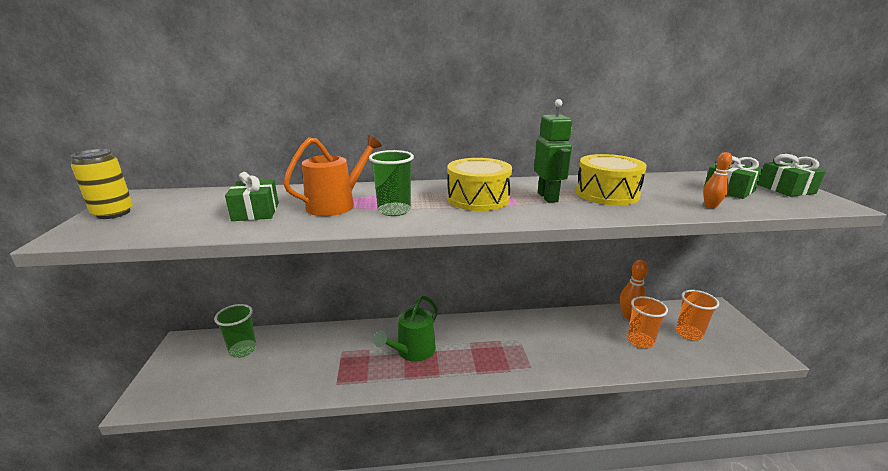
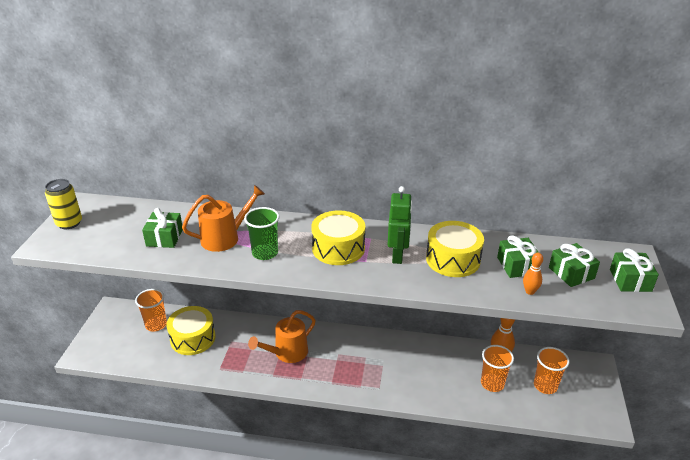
camera: 15 degrees right, 10 degrees up
(243, 350) = (156, 325): green cup -> orange cup
(293, 356) = (193, 338): none -> yellow drum
(412, 351) = (287, 353): green watering can -> orange watering can
(673, 191) = (517, 266): none -> green gift

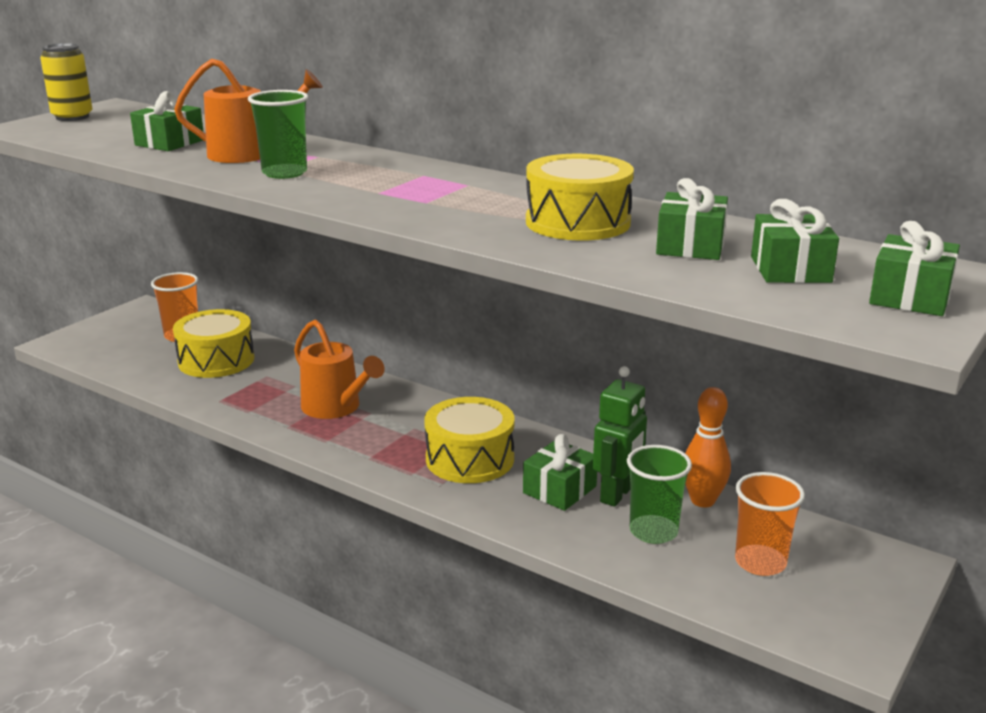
camera: 25 degrees right, 10 degrees down
(287, 353) = (335, 407): orange watering can -> orange watering can turned 120 degrees counterclockwise
(338, 248) = (401, 185): yellow drum -> yellow drum (470, 459)
(398, 256) = (487, 205): green robot -> green robot (617, 494)
(435, 372) = (559, 490): none -> green gift
(492, 383) = (653, 531): orange cup -> green cup
(530, 291) = (675, 273): orange bowling pin -> none

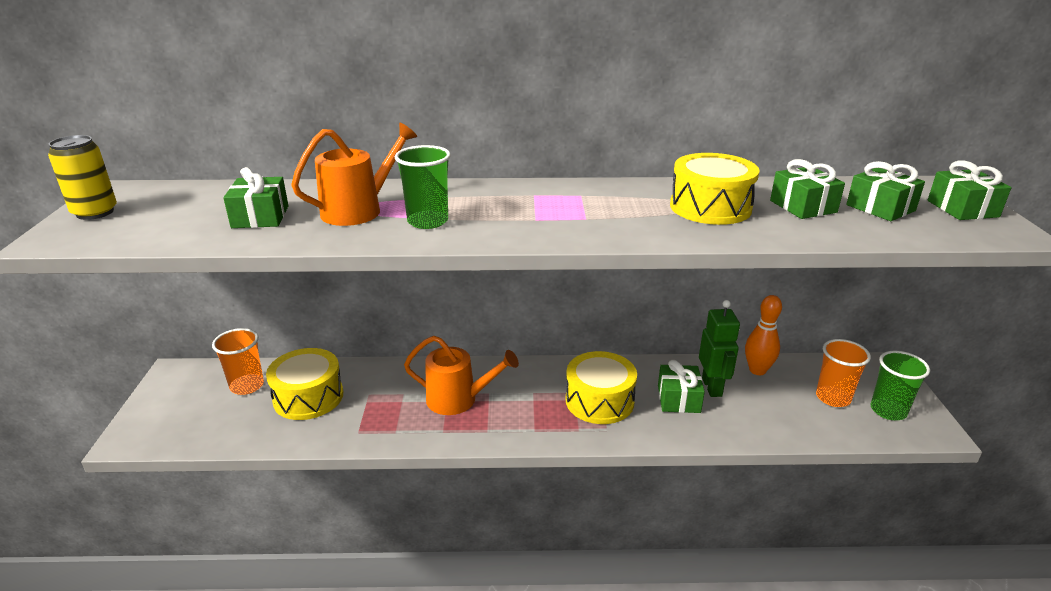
camera: 35 degrees left, 5 degrees up
(653, 531) = (761, 404): green cup -> green cup (888, 410)

